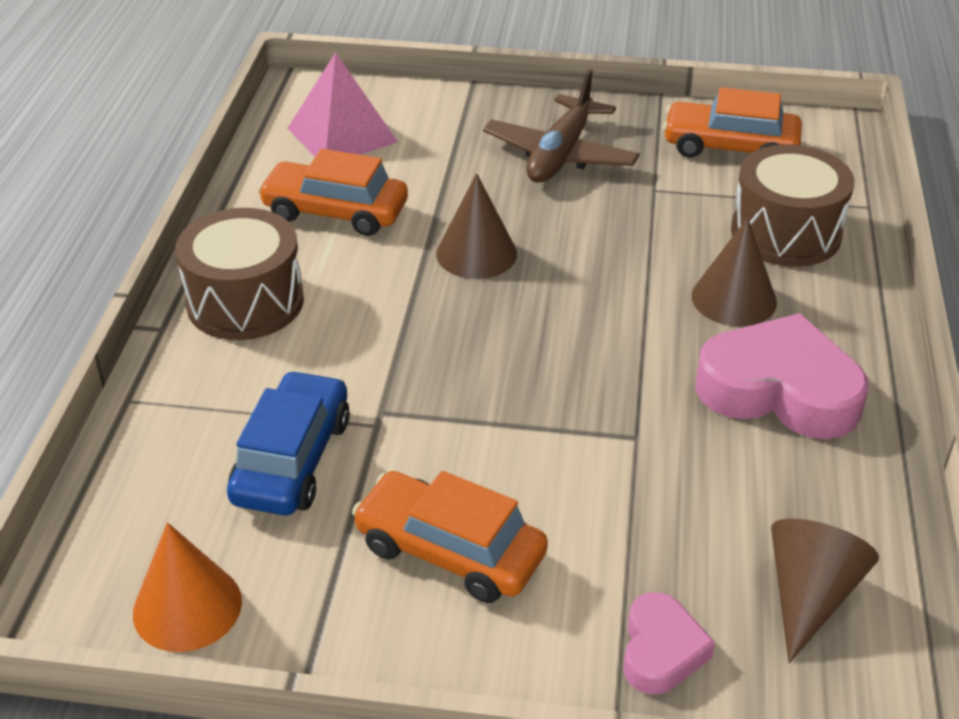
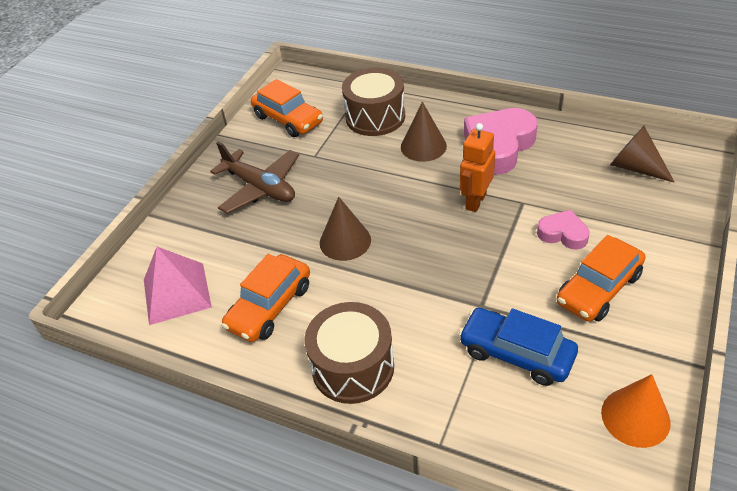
camera: 70 degrees left, 5 degrees up
(616, 378) = (475, 201): none -> orange robot
(661, 650) = (667, 221): pink heart -> pink heart (563, 234)
(730, 147) = (288, 119): orange car -> orange car turned 75 degrees counterclockwise

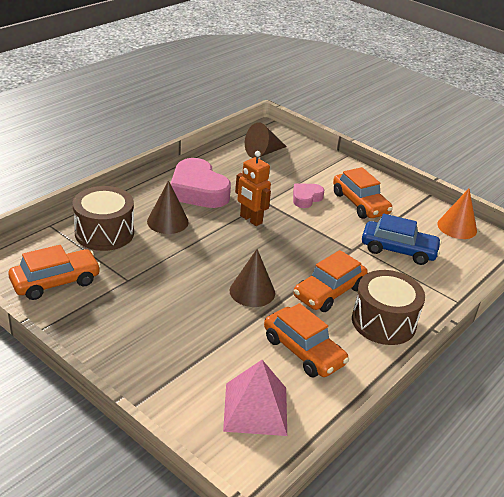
camera: 80 degrees left, 10 degrees down
(260, 188) = (146, 323): brown plane -> none
(381, 303) = (329, 292): none -> orange car
(516, 353) = (398, 250): blue car -> blue car turned 120 degrees counterclockwise

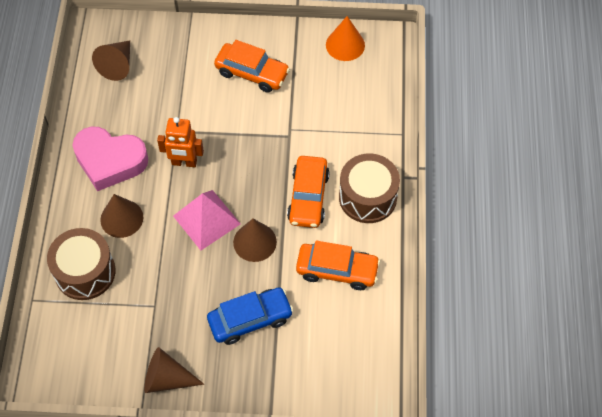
camera: 35 degrees left, 25 degrees up
(55, 282) = (103, 352): orange car -> none
(79, 327) = (167, 378): none -> brown cone
(255, 408) = (348, 346): pink pyramid -> pink pyramid (206, 219)
(306, 198) = (205, 100): pink heart -> none
(398, 250) = (322, 108): blue car -> blue car (250, 319)

